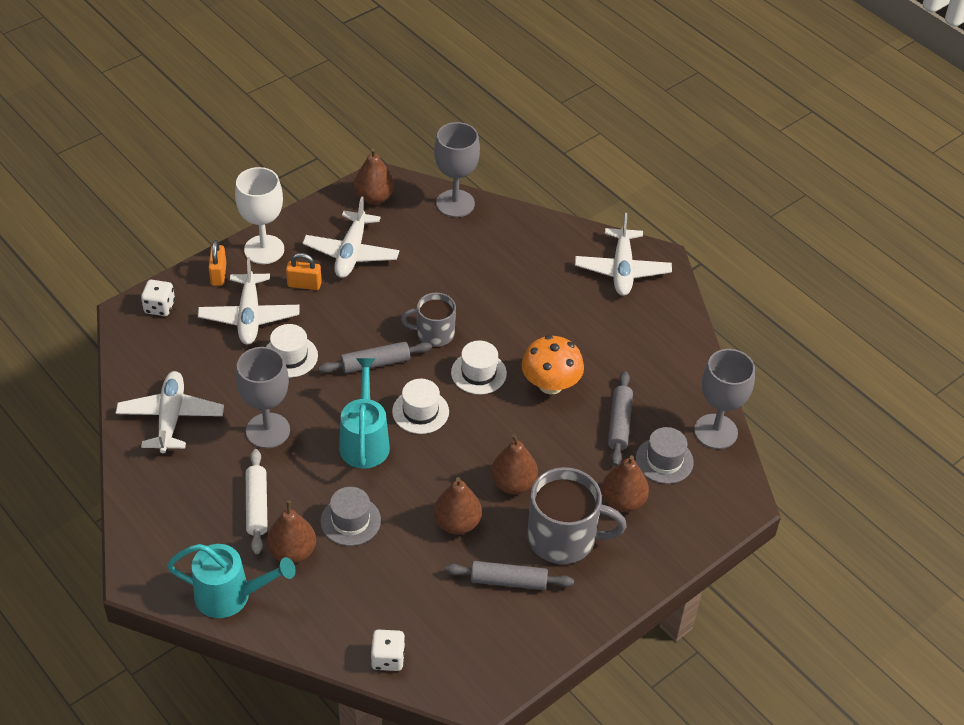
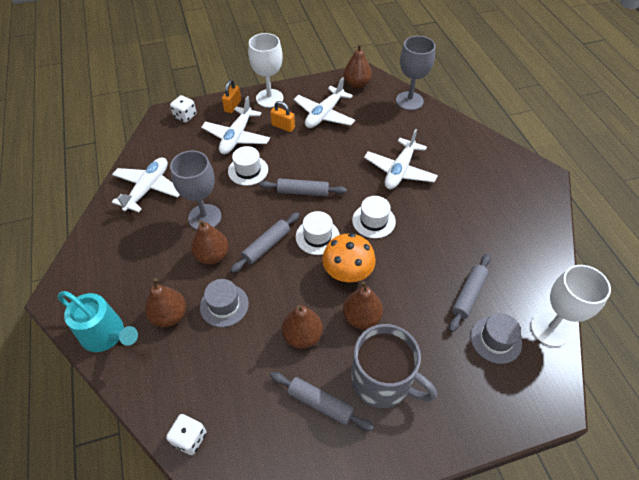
camera: 25 degrees right, 5 degrees up
(257, 506) = (166, 270): white rolling pin -> none
(364, 440) = (266, 246): turquoise watering can -> grey rolling pin
(434, 333) = (354, 183): grey mug -> none
(550, 384) = (425, 246): orange mushroom -> orange mushroom (347, 272)
(622, 270) = (514, 176): white plane -> white plane (399, 171)
(622, 501) = (446, 365): brown pear -> brown pear (212, 255)
(715, 431) = (550, 329): grey goblet -> white goblet

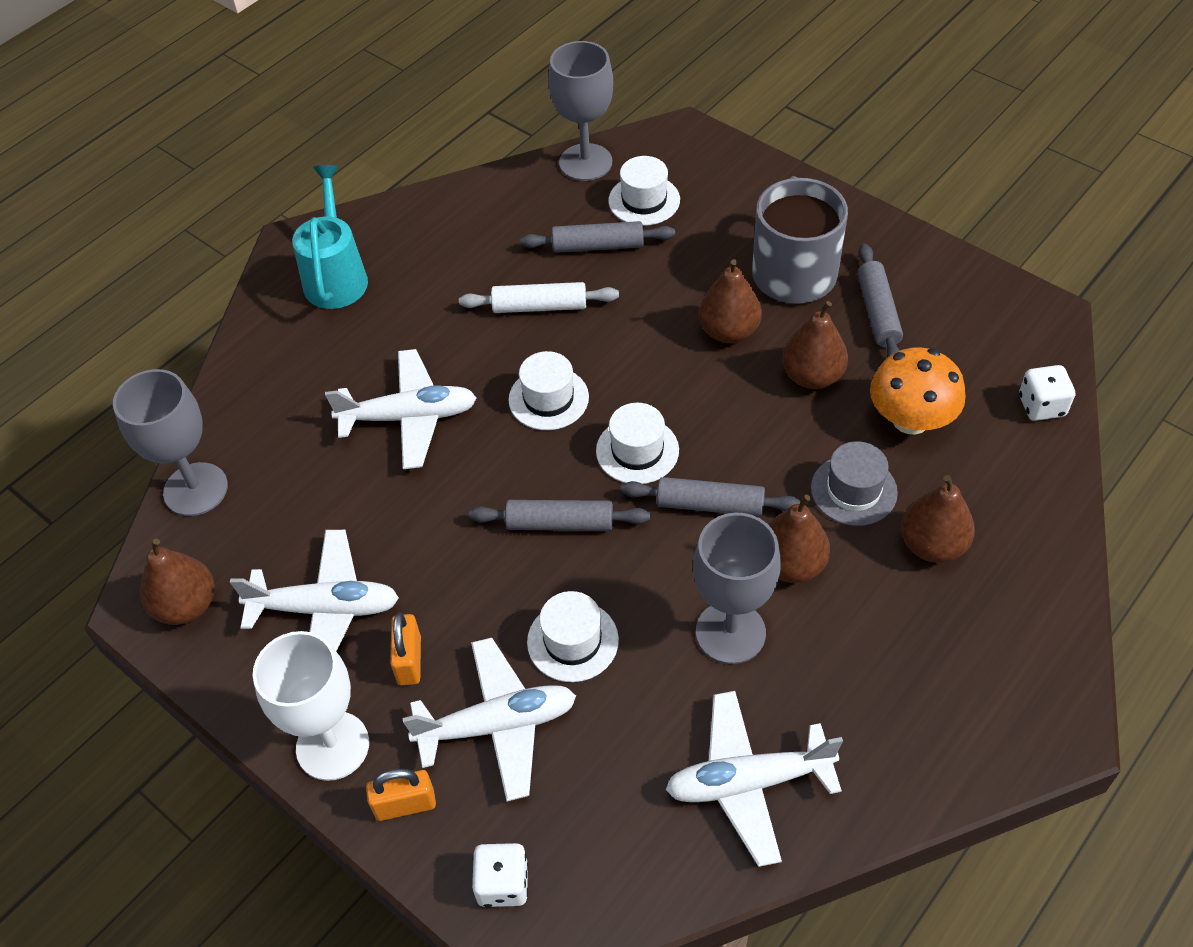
camera: 120 degrees left, 0 degrees up
(107, 335) = (1034, 600): turquoise watering can -> turquoise watering can (336, 276)
(303, 192) = (560, 523): grey rolling pin -> grey rolling pin turned 60 degrees counterclockwise
(347, 272) = (671, 381): orange mushroom -> orange mushroom (910, 419)
(437, 246) = (539, 306): none -> white rolling pin
(495, 340) = (644, 200): grey hat -> white hat
(550, 329) = (585, 162): white goblet -> grey goblet

